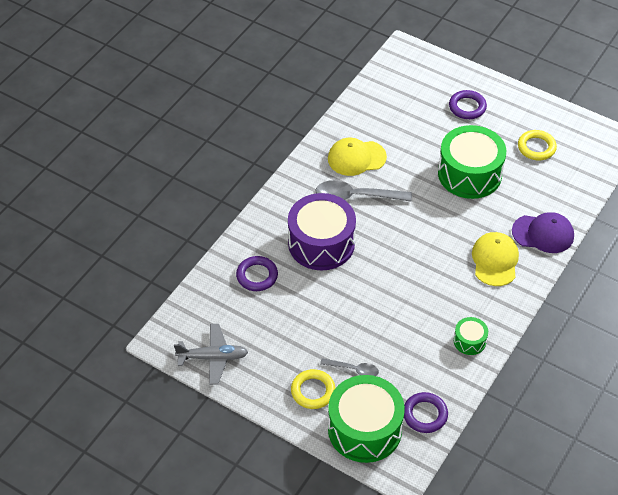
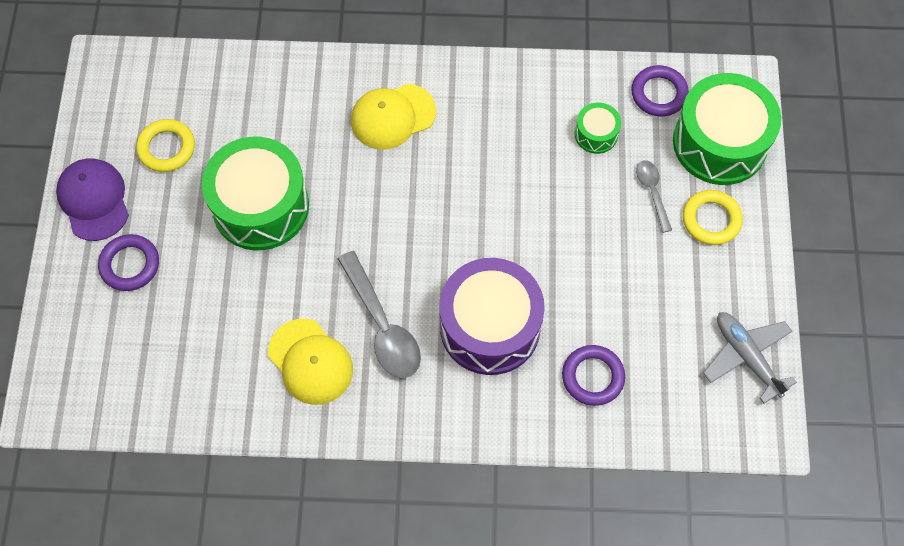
camera: 120 degrees left, 15 degrees up
(469, 341) = (530, 93): green drum -> green drum (596, 134)
(543, 234) = (317, 83): purple cap -> purple cap (94, 200)

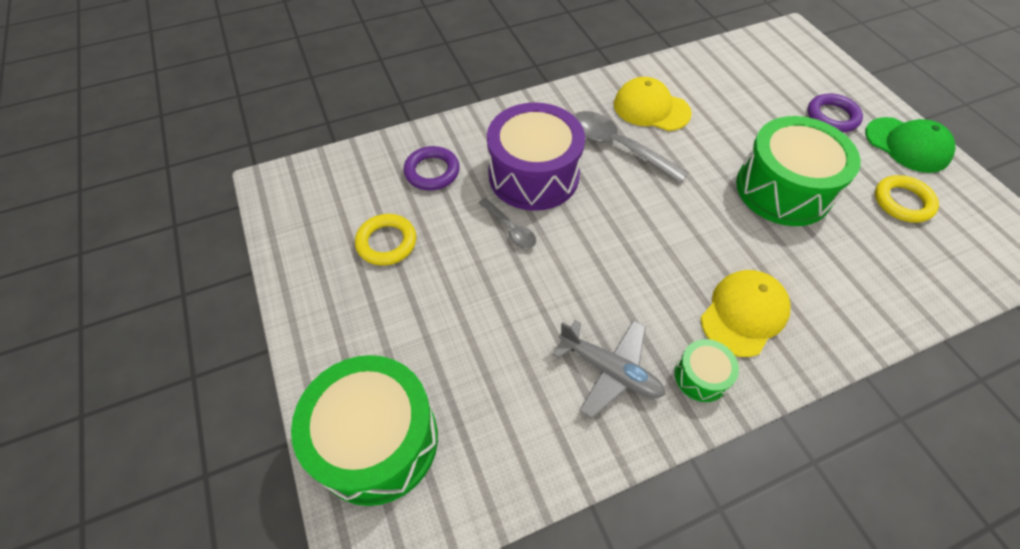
camera: 155 degrees right, 10 degrees down
(94, 200) = (907, 145): purple cap -> green cap
(596, 134) = (525, 387): green drum -> green drum (701, 376)
(652, 192) = (437, 346): grey spoon -> grey spoon (510, 229)
(659, 93) = (473, 477): purple ring -> none
(711, 220) = (364, 342): yellow ring -> yellow ring (386, 242)
(746, 356) = (300, 232): grey plane -> grey plane (610, 370)

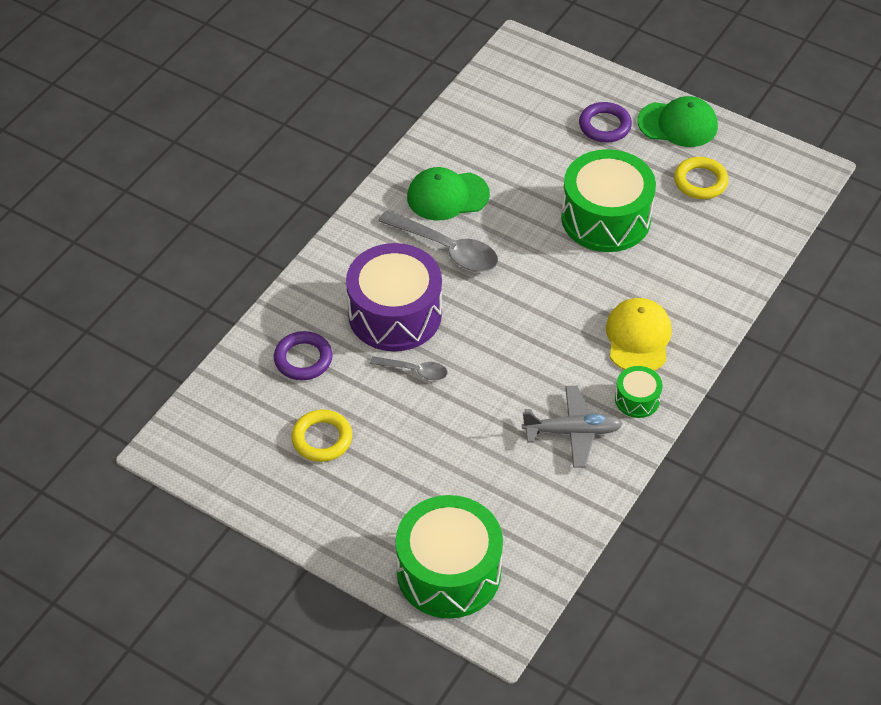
camera: 35 degrees left, 5 degrees down
(618, 146) = (446, 249): grey spoon -> grey spoon turned 150 degrees counterclockwise
(651, 108) = (447, 196): yellow cap -> green cap

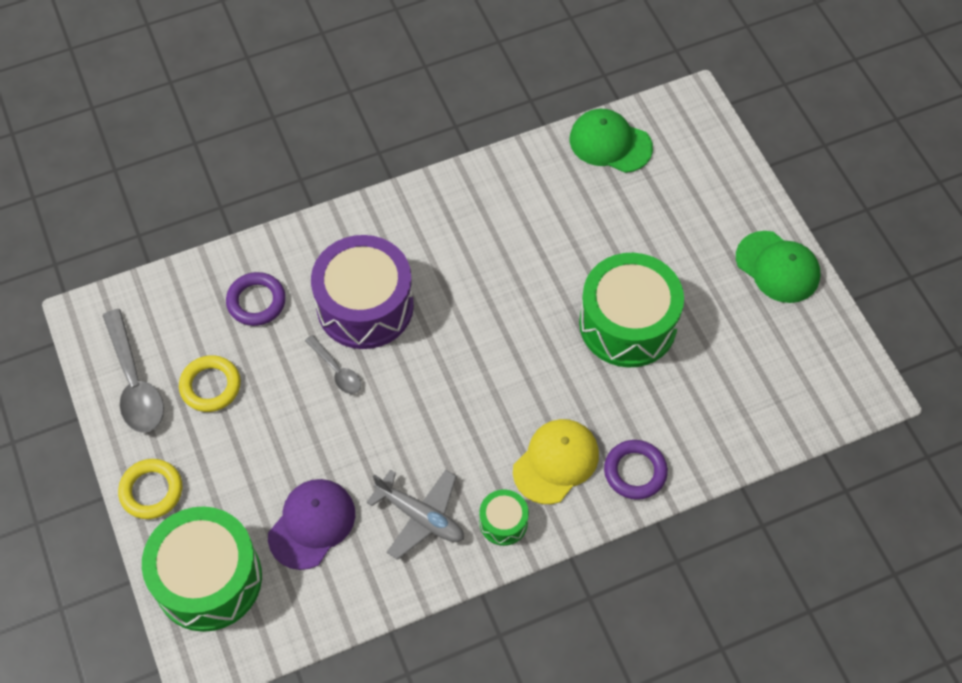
camera: 35 degrees right, 10 degrees up
(446, 249) = (460, 269): grey spoon -> grey spoon (134, 382)
(447, 196) = (504, 217): green cap -> green cap (610, 143)
(495, 486) = (312, 524): none -> purple cap
(604, 126) = (706, 229): purple ring -> purple ring (635, 471)
(700, 181) = (749, 339): yellow ring -> yellow ring (151, 491)

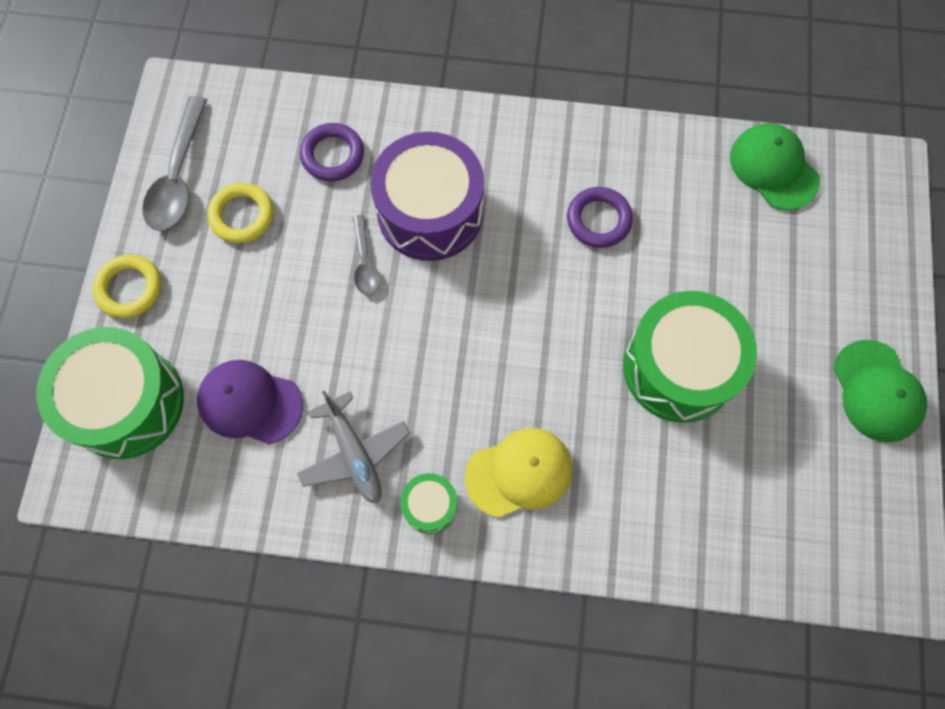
camera: 30 degrees right, 10 degrees up
(312, 524) = (250, 403): purple cap -> purple cap turned 135 degrees counterclockwise
(635, 471) = (593, 528): purple ring -> purple ring (598, 220)

